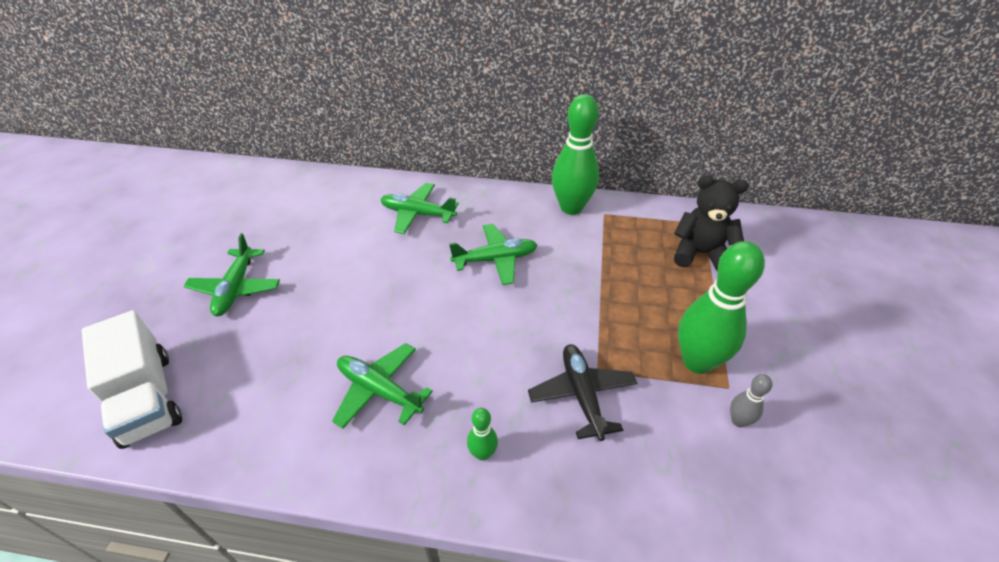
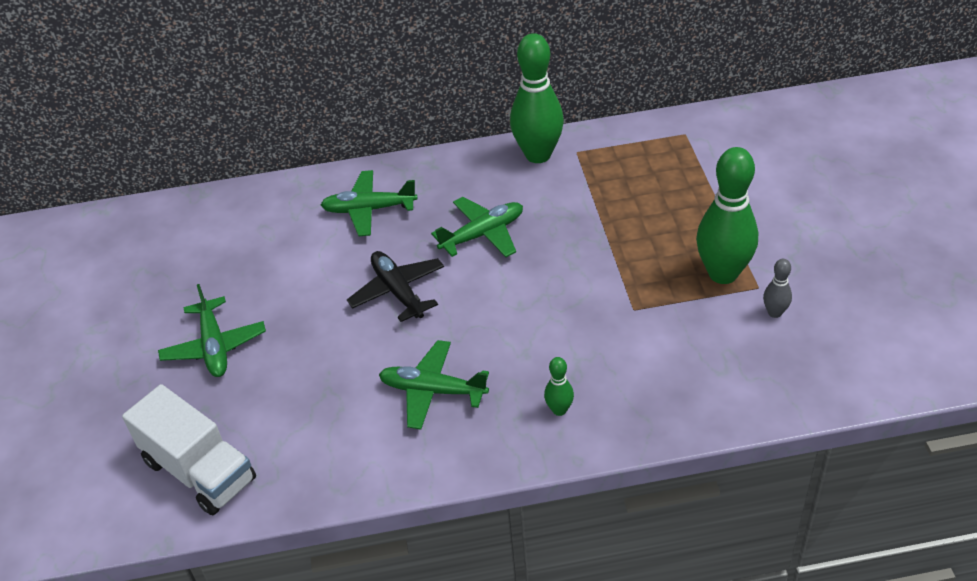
camera: 15 degrees left, 0 degrees up
(582, 395) = (627, 335): black plane -> black plane (398, 292)
(700, 253) = (692, 167): black teddy bear -> none

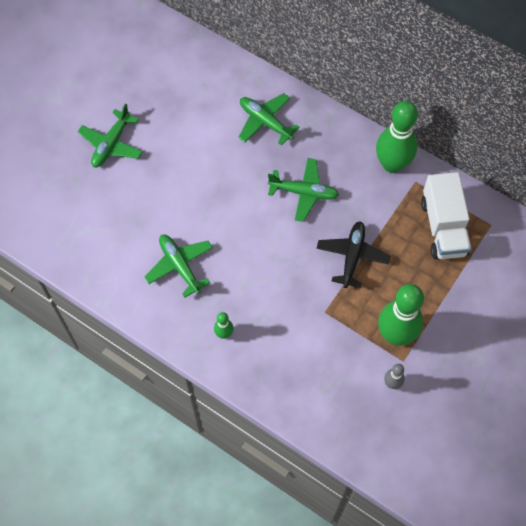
camera: 40 degrees right, 20 degrees up
(199, 471) = (42, 212): white truck -> white truck (443, 227)
(398, 292) = (224, 190): black plane -> black plane (352, 256)

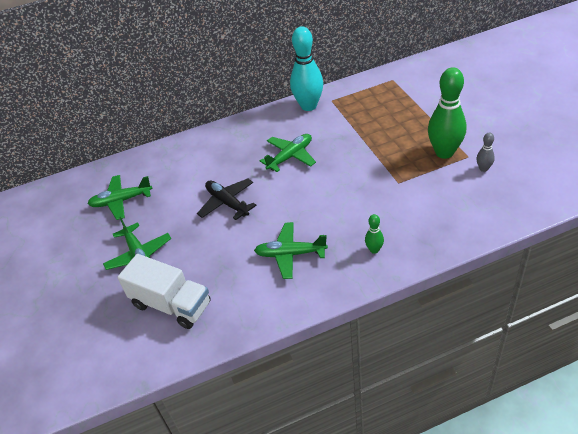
camera: 50 degrees left, 20 degrees down
(265, 122) = (214, 155): green plane -> green plane (121, 201)
(352, 256) = (364, 151): black plane -> black plane (227, 203)
(392, 164) = (308, 106): green bowling pin -> turquoise bowling pin
(443, 227) = (377, 100): white truck -> white truck (171, 304)

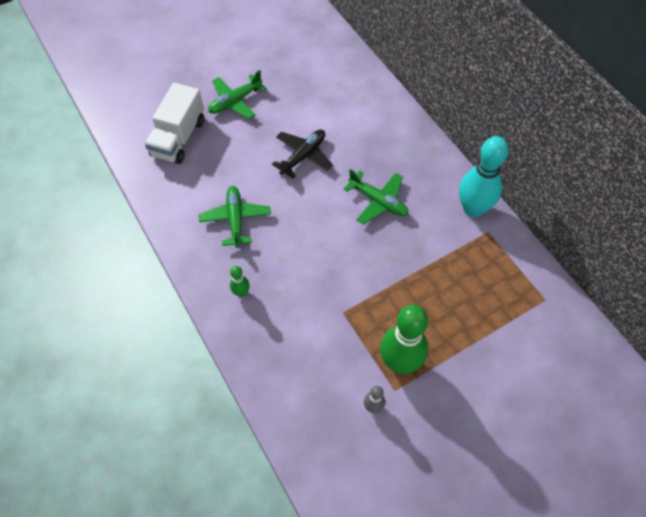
camera: 75 degrees right, 15 degrees up
(121, 201) = (302, 71): green plane -> none

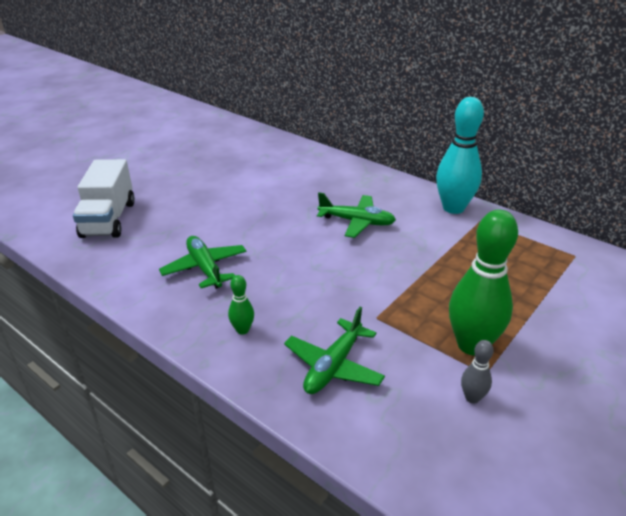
camera: 20 degrees left, 25 degrees down
(235, 101) = (164, 183): green plane -> green plane (334, 366)
(303, 156) = (257, 206): black plane -> none

